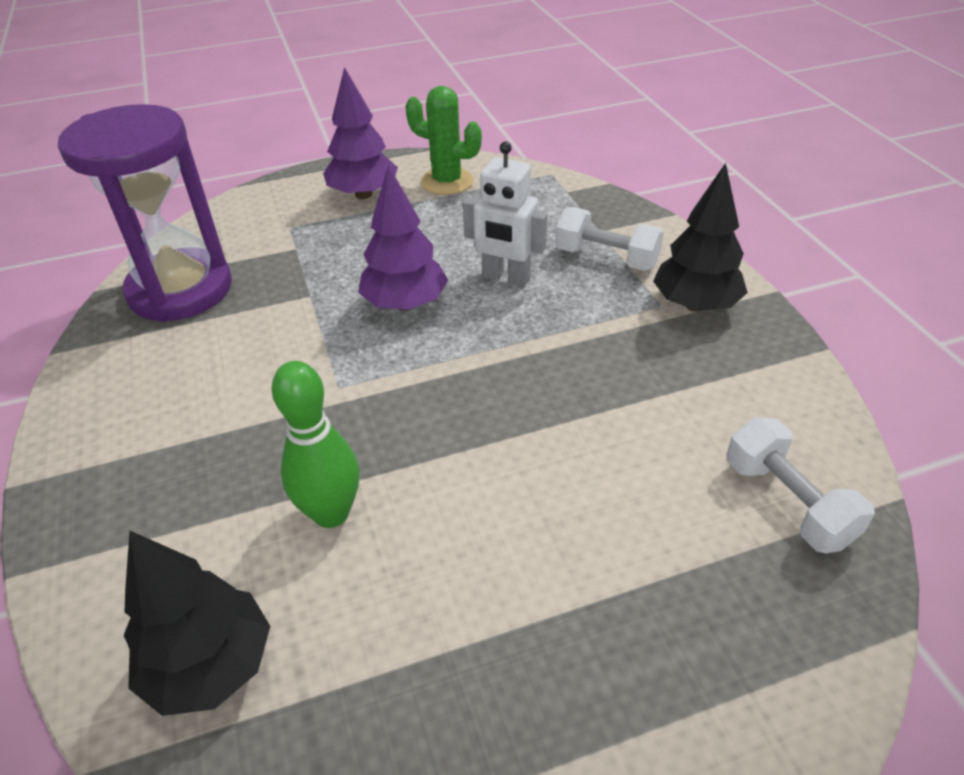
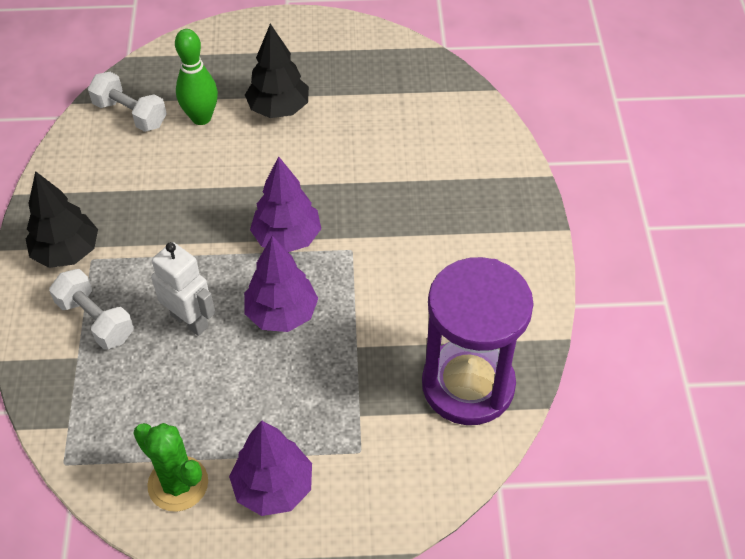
camera: 165 degrees left, 10 degrees up
(211, 666) = (441, 112): black tree -> black tree (278, 109)
(331, 513) = (373, 166): green bowling pin -> green bowling pin (201, 118)
(431, 379) = (287, 238): none -> purple tree
(787, 502) = (130, 114): white dumbbell -> white dumbbell turned 45 degrees counterclockwise

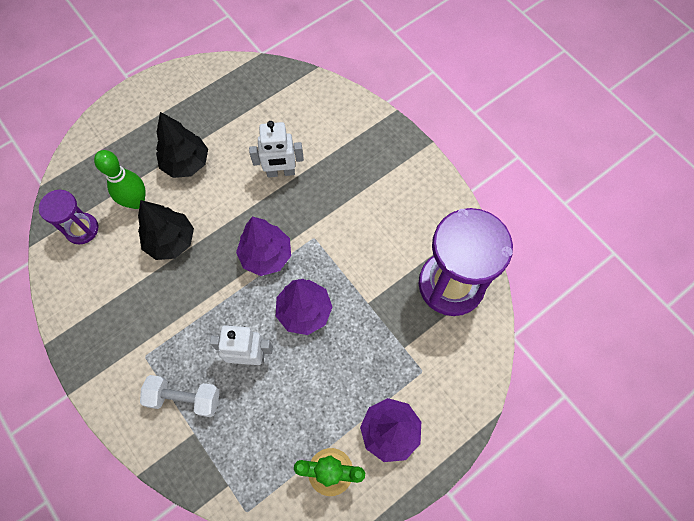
camera: 35 degrees left, 15 degrees up
(67, 252) = (122, 362): black tree -> black tree (171, 241)
(130, 114) = (82, 229): white dumbbell -> purple hourglass
(369, 168) = (281, 172): none -> white robot

